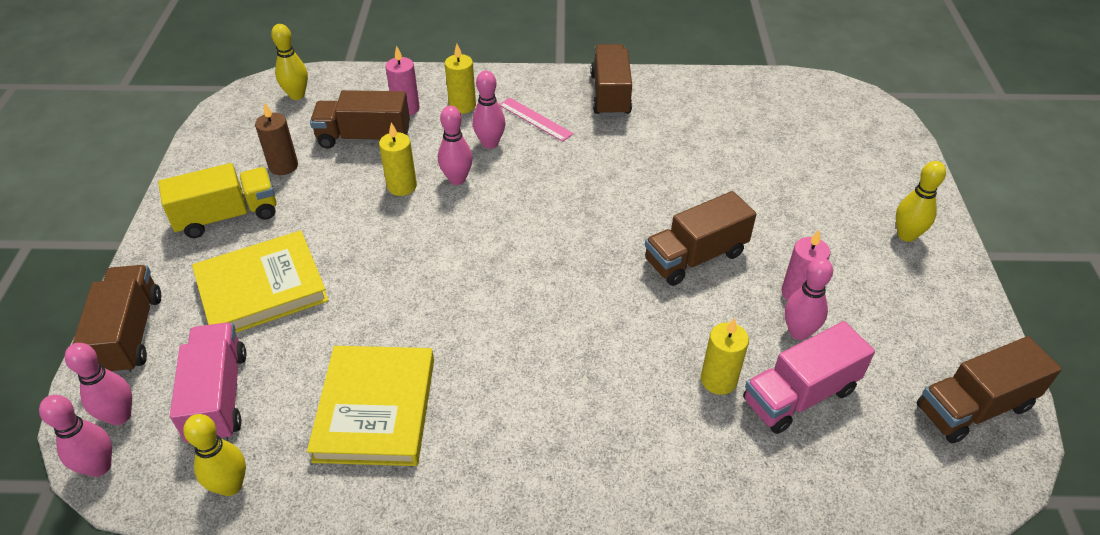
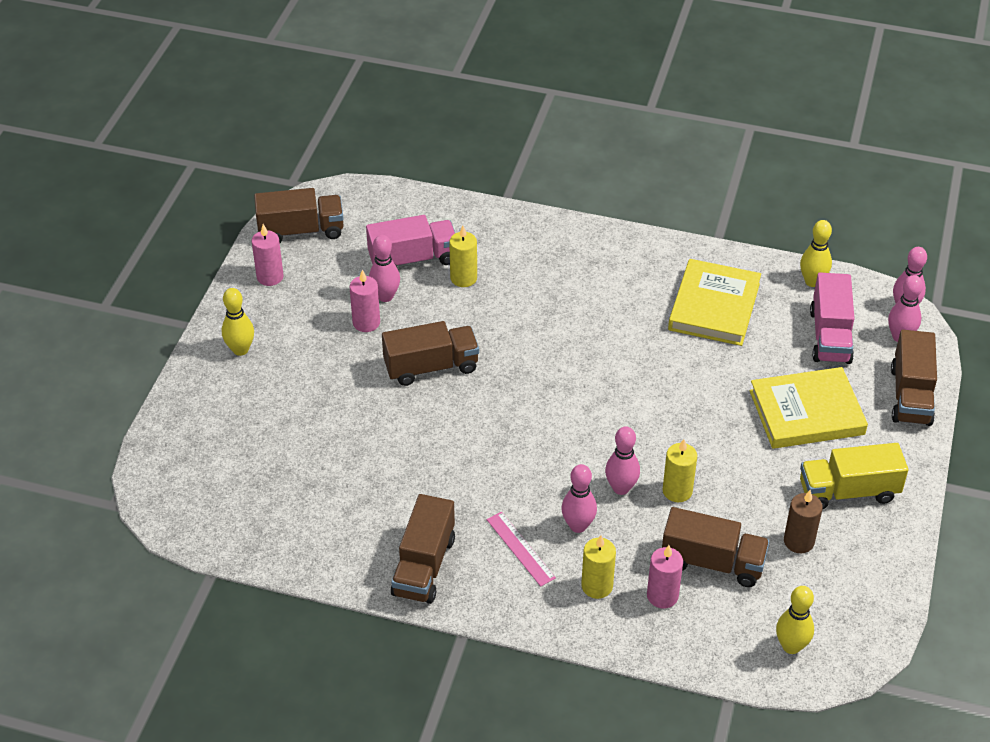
camera: 165 degrees left, 0 degrees up
(952, 328) = (270, 277): none -> pink candle

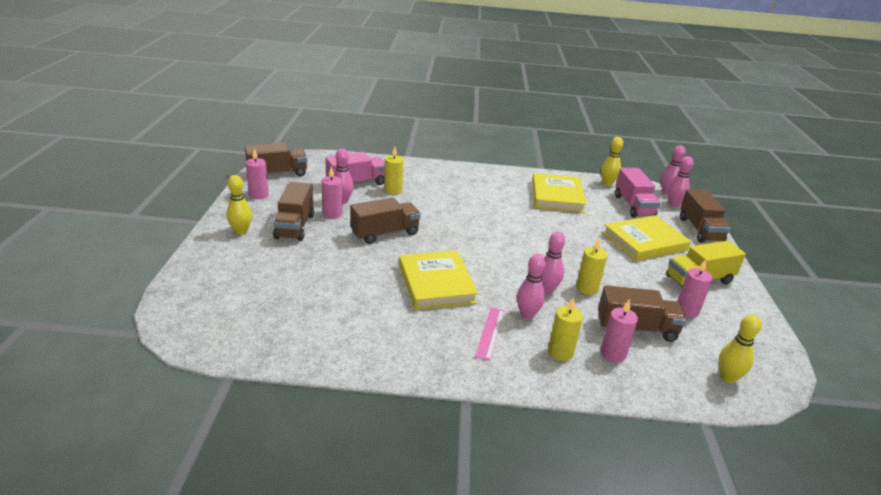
camera: 15 degrees left, 15 degrees down
(424, 566) = (417, 352): brown truck -> brown truck (295, 226)
(476, 464) = (436, 283): none -> yellow book
(520, 548) = (490, 333): pink ruler -> pink ruler turned 60 degrees clockwise
(798, 541) = (687, 310): brown candle -> pink candle

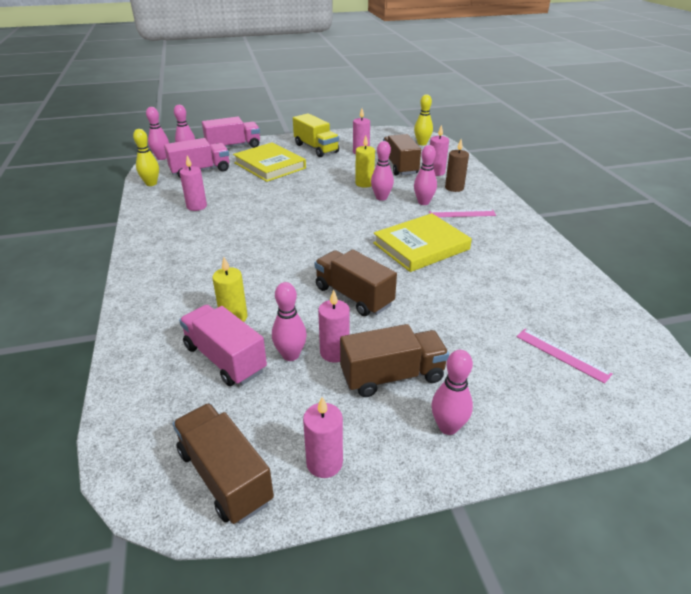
camera: 105 degrees left, 5 degrees up
(241, 232) = (448, 427): yellow bowling pin -> pink bowling pin
(247, 297) = (562, 354): none -> pink ruler
(557, 196) = (196, 206): yellow book -> pink candle
(560, 352) = (454, 188): yellow candle -> brown candle
(700, 230) = (233, 147): brown truck -> pink truck

